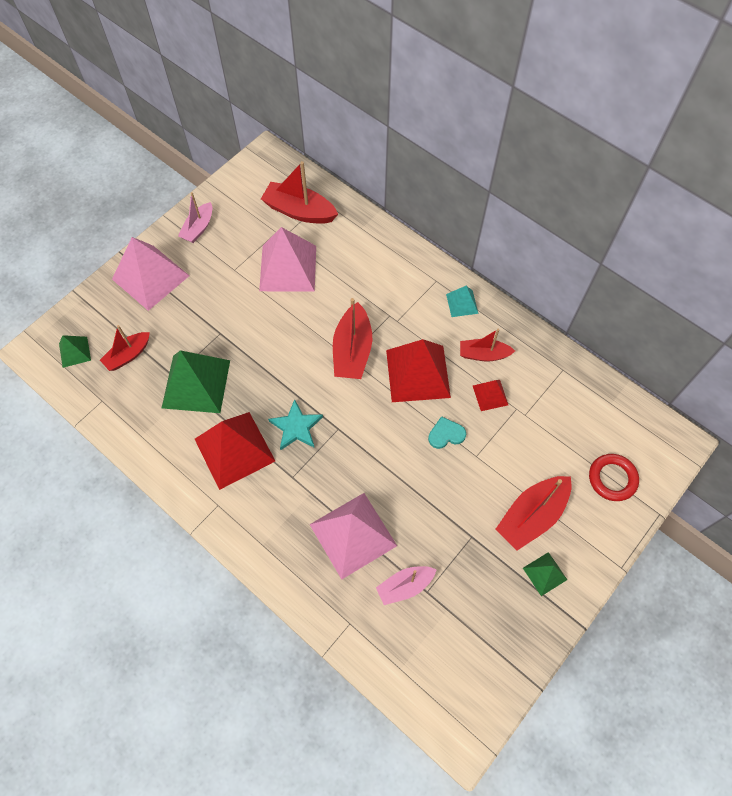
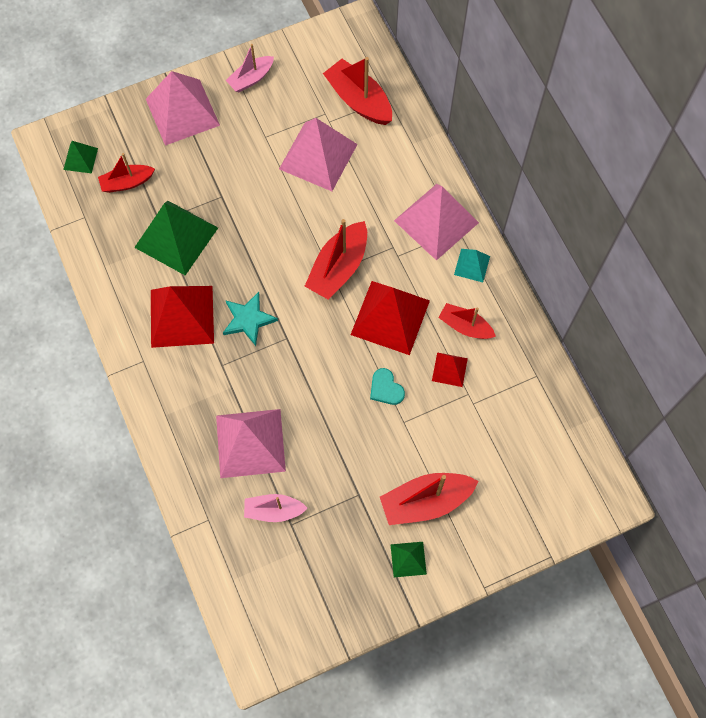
camera: 25 degrees right, 5 degrees up
(414, 280) = (436, 221): none -> pink pyramid
(446, 434) = (386, 388): turquoise heart -> turquoise heart turned 135 degrees counterclockwise
(612, 478) = (524, 502): red ring -> none

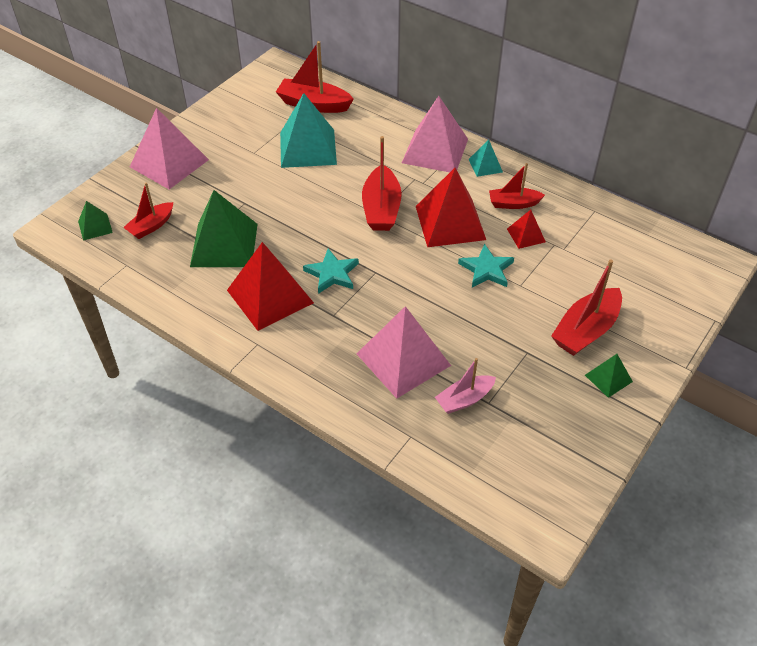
camera: 30 degrees left, 20 degrees down
(251, 79) = (214, 122): pink boat -> none
(318, 156) = (308, 148): pink pyramid -> turquoise pyramid
(386, 388) = (486, 269): turquoise heart -> turquoise star

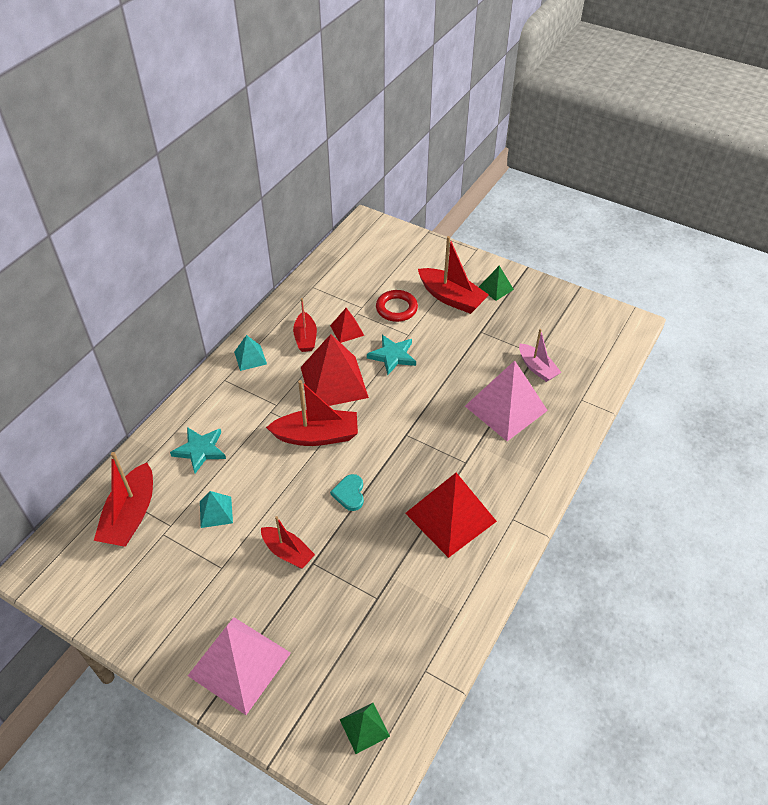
camera: 95 degrees left, 0 degrees up
(151, 226) = (358, 658): red boat -> red boat (287, 552)
(224, 245) = (382, 572): green pyramid -> none
(308, 148) = (216, 512): turquoise pyramid -> turquoise pyramid, size x0.49
(310, 228) = (349, 493): none -> turquoise heart
(332, 274) = (413, 468): turquoise star -> turquoise star (200, 450)
(435, 150) = (225, 397): pink pyramid -> none
(563, 278) = (396, 308): none -> red ring

